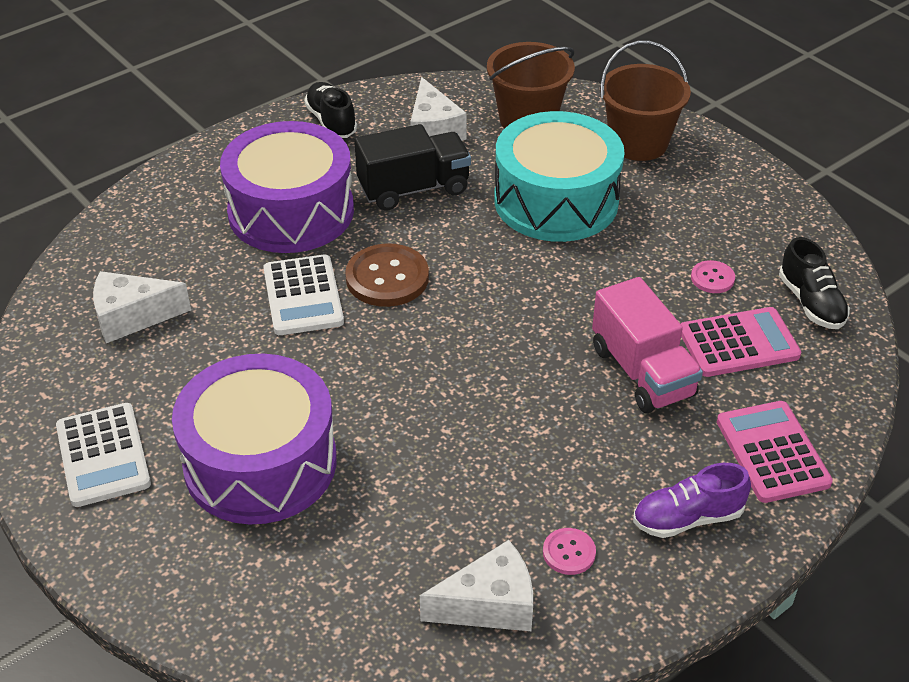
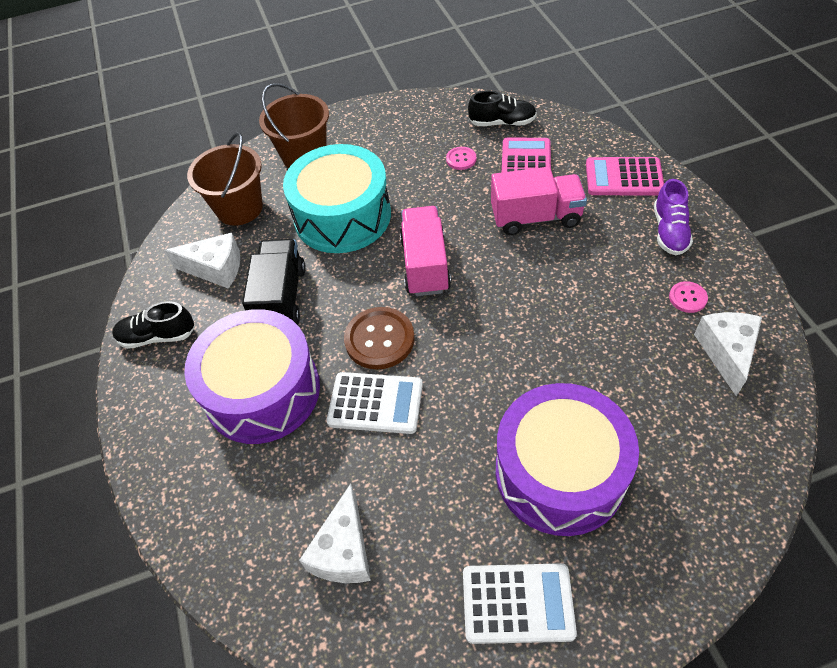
camera: 65 degrees left, 10 degrees up
(512, 288) = (425, 265): none -> pink truck

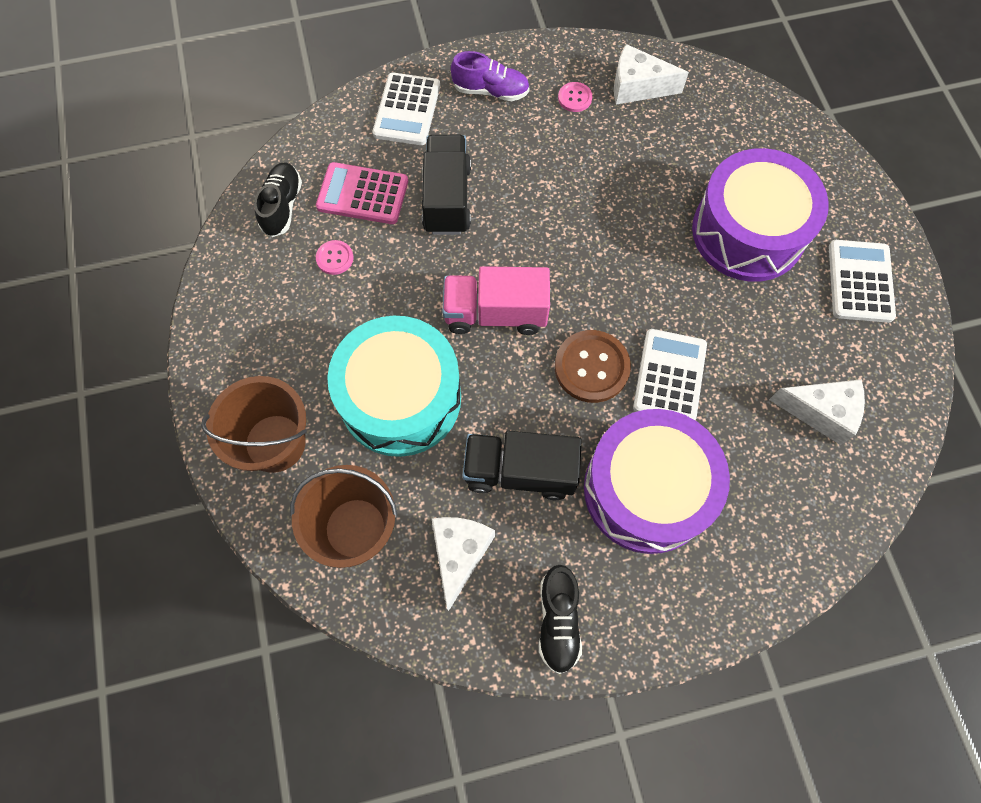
camera: 90 degrees left, 15 degrees up
(536, 217) = (447, 198): pink truck -> black truck
(624, 177) = (407, 110): pink calculator -> white calculator

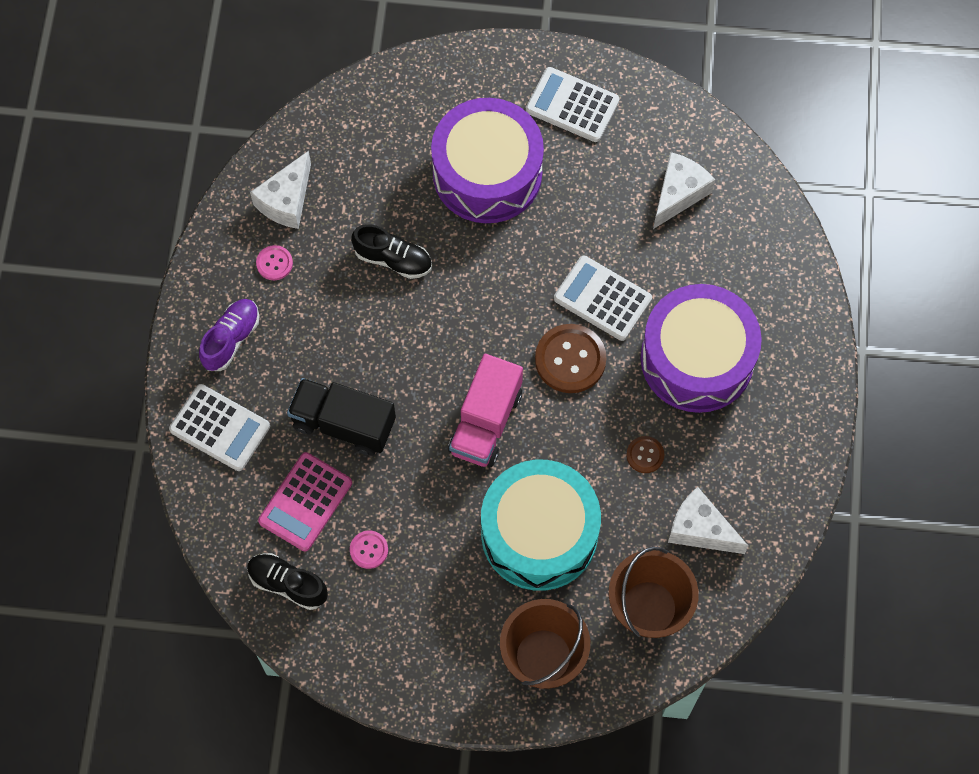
camera: 70 degrees left, 0 degrees up
(520, 472) = (645, 455): black truck -> brown button
(558, 621) = (780, 470): black shoe -> black shoe (393, 259)

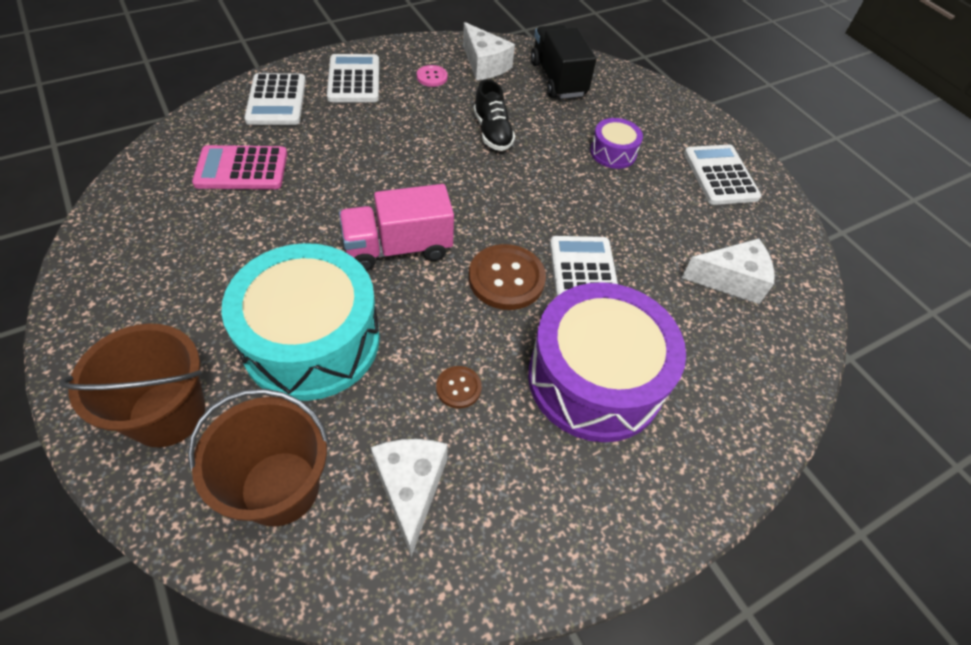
camera: 50 degrees right, 15 degrees down
(231, 339) = (354, 79): purple shoe -> white calculator
(286, 200) = (484, 65): white cheese -> white cheese turned 120 degrees counterclockwise
(288, 584) = (155, 189): black shoe -> none
(343, 424) = (329, 162): black truck -> black truck (558, 79)
(369, 550) = (219, 225): pink button -> none
(487, 173) = (613, 152): purple drum -> purple drum, size x0.46

